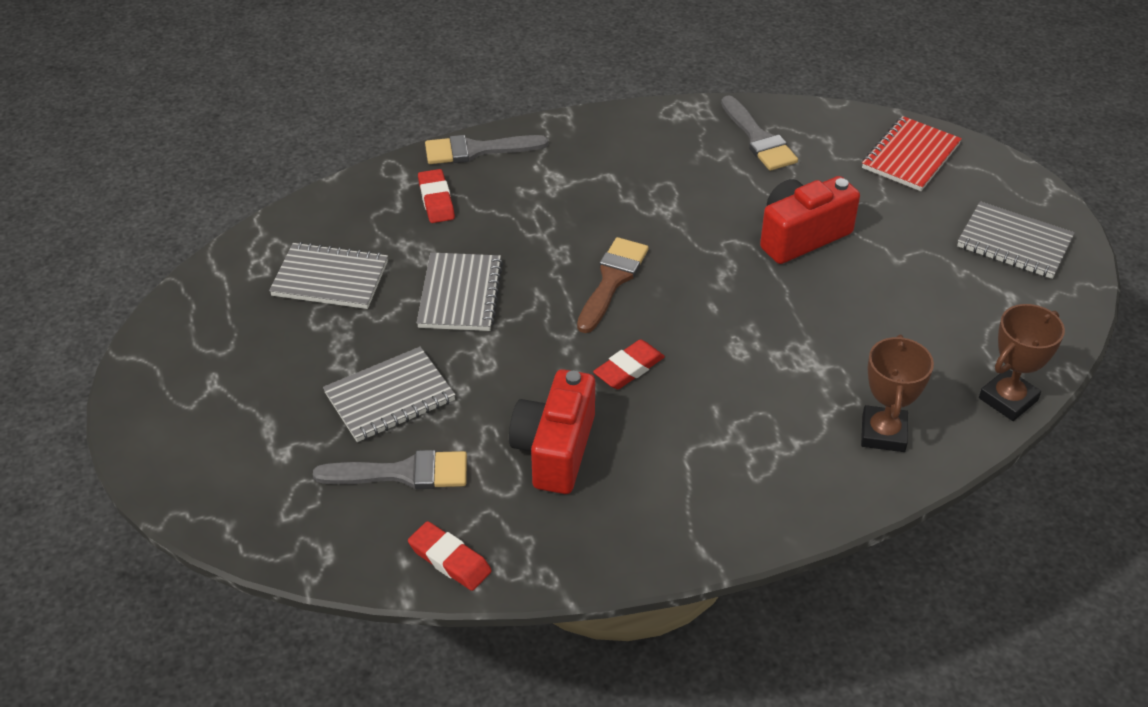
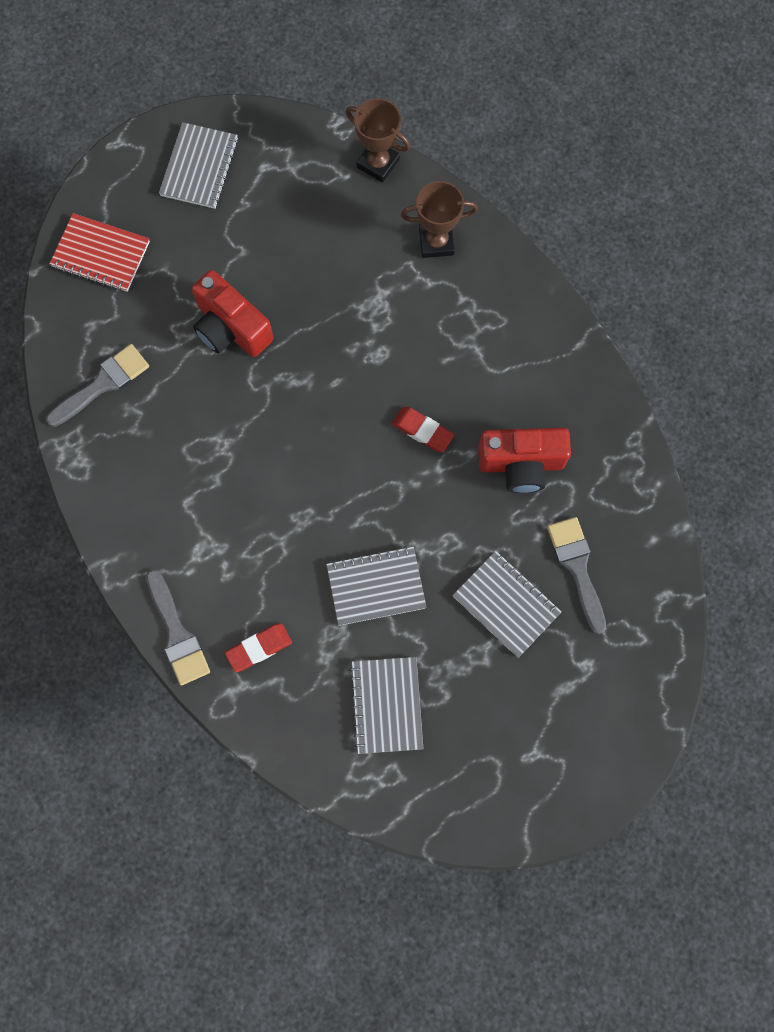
camera: 105 degrees left, 30 degrees up
(449, 560) = (642, 508): red eraser -> none
(612, 280) = (326, 467): brown brush -> none

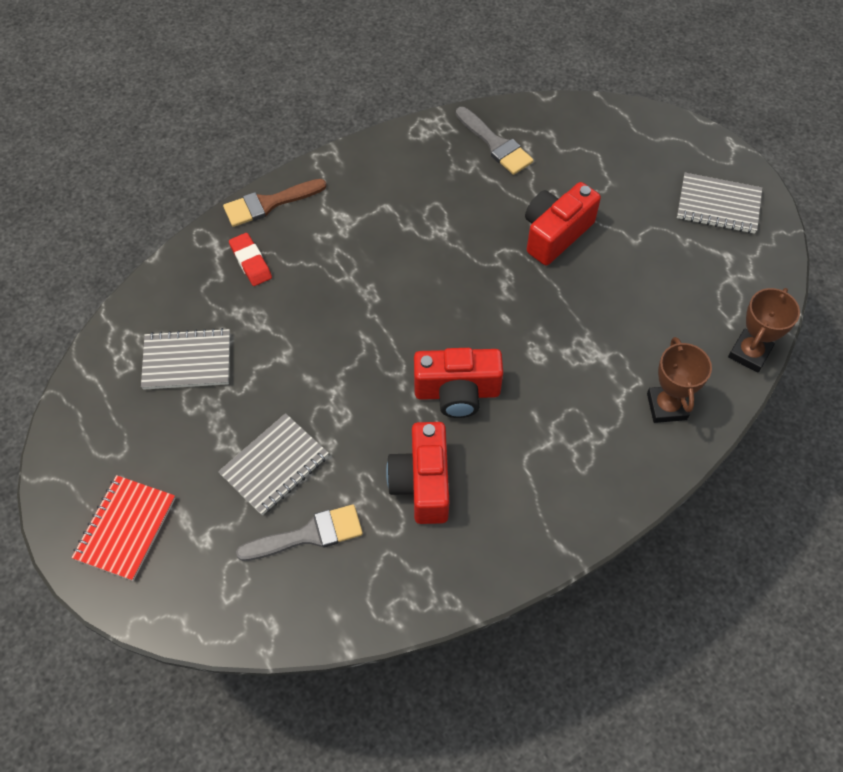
camera: 90 degrees right, 15 degrees down
(101, 254) = (619, 137): red notebook -> red notebook (126, 529)
(177, 633) = (269, 203): grey brush -> brown brush
(376, 587) = (300, 352): grey notebook -> none
(423, 431) = (457, 392): red eraser -> red camera

